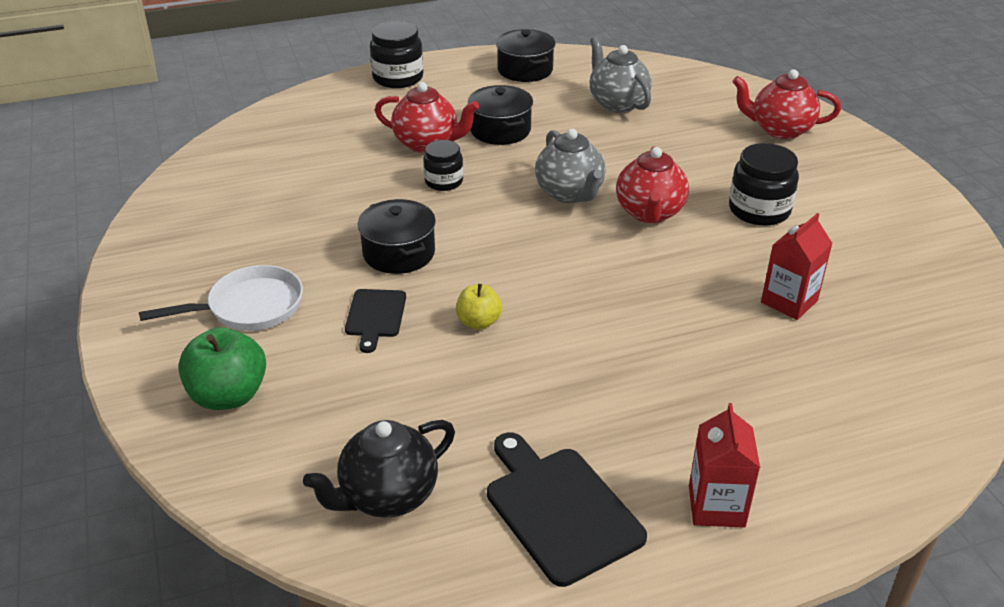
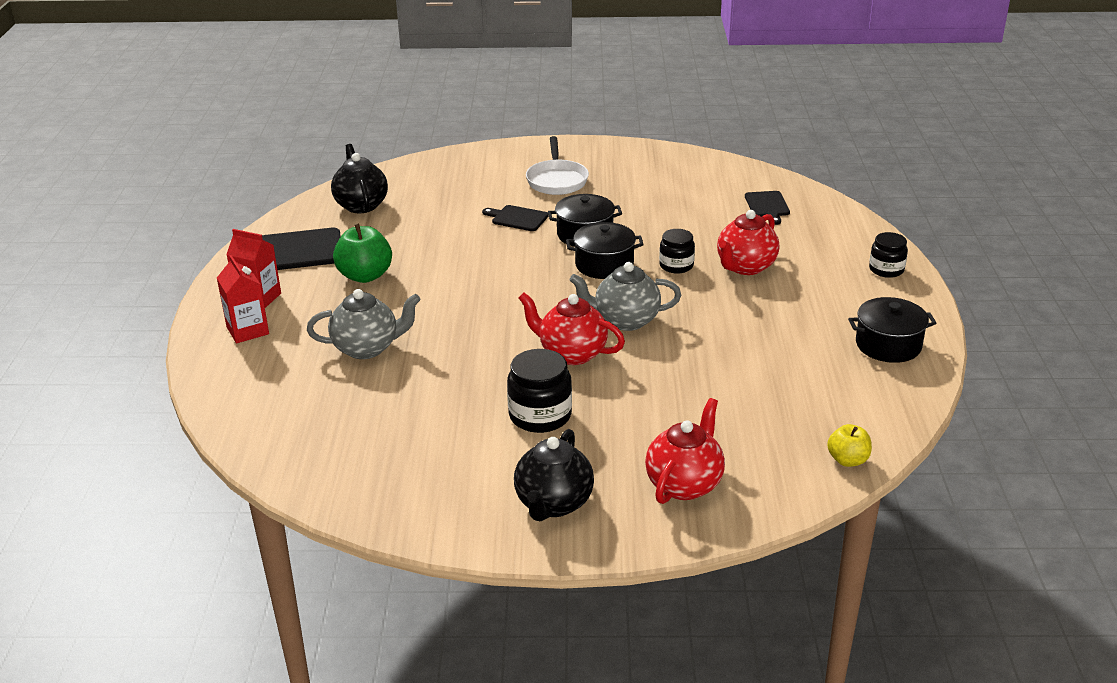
camera: 110 degrees right, 5 degrees down
(228, 395) = (477, 170): green apple -> green apple (365, 276)
(285, 146) = (767, 206): none -> black cutting board
(398, 78) = (886, 269): black jar -> black jar, size x0.65
(479, 322) = (484, 252): yellow apple -> yellow apple (847, 460)
(500, 130) = (756, 307): black pot -> black pot (604, 265)
(617, 103) = (788, 387): grey teapot -> grey teapot (367, 348)
(789, 301) = (406, 387): red carton -> red carton (247, 330)
(861, 180) = (553, 504): none -> black teapot

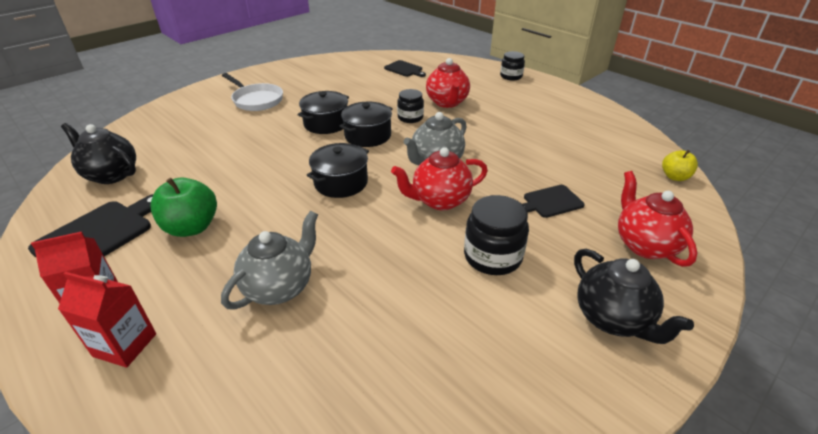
camera: 45 degrees left, 5 degrees up
(517, 218) = (263, 132): black cutting board -> black cutting board (550, 202)
(888, 345) = (577, 110): black pot -> black pot (341, 182)

